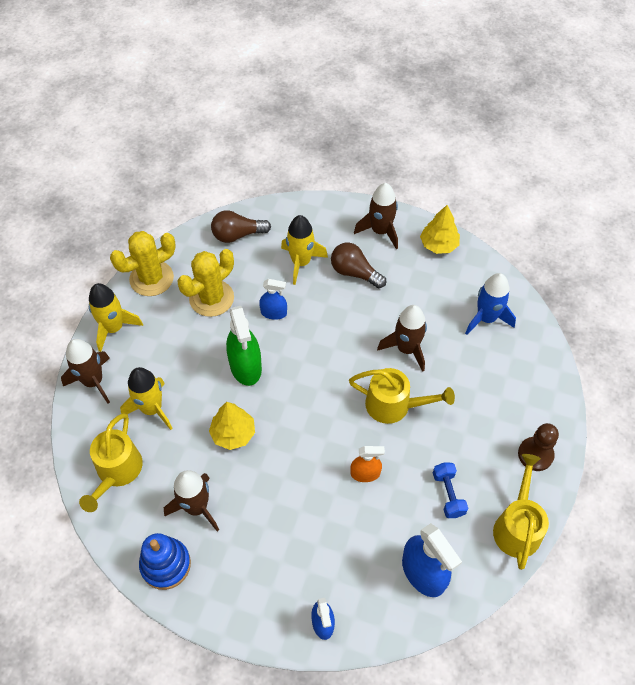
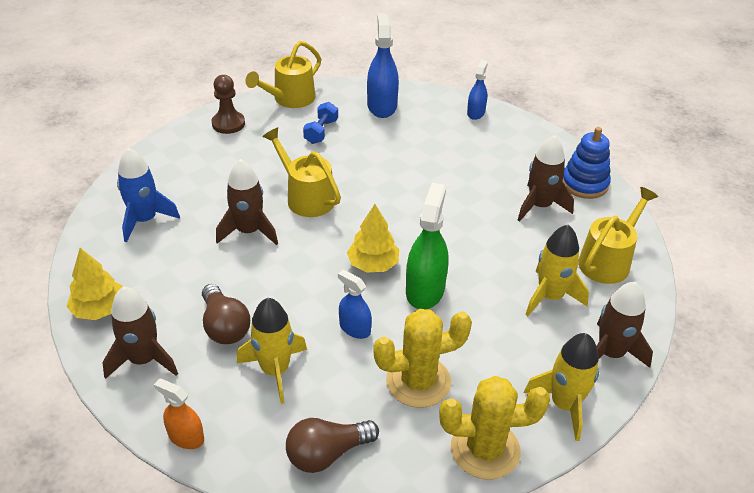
camera: 150 degrees left, 15 degrees down
(233, 433) = (474, 241): yellow tree -> yellow tree (373, 264)
(237, 235) = (327, 454): brown light bulb -> brown light bulb turned 135 degrees clockwise
(365, 473) = (375, 168): orange spray bottle -> orange spray bottle (186, 437)

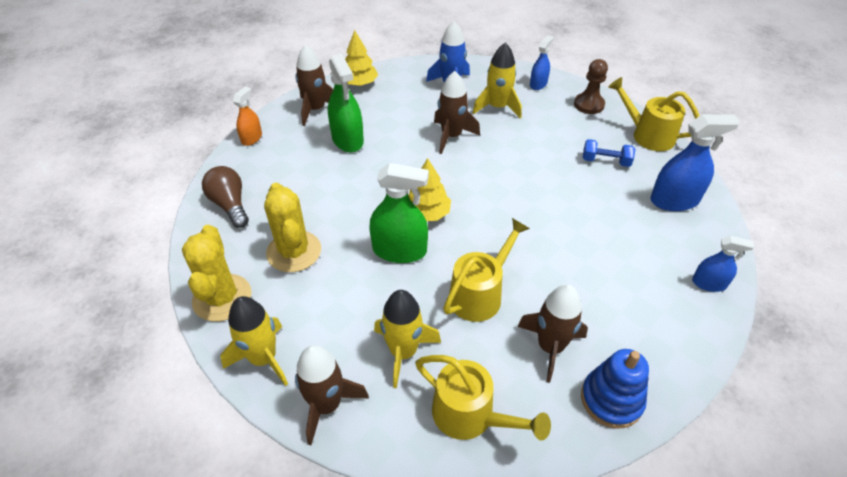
camera: 85 degrees right, 5 degrees up
(224, 326) = (347, 139): brown light bulb -> green spray bottle
(275, 370) = (306, 170): yellow rocket -> yellow rocket (497, 107)
(306, 197) = (504, 162): yellow watering can -> yellow watering can (480, 293)
(354, 328) = (350, 208): blue spray bottle -> blue spray bottle (538, 84)

